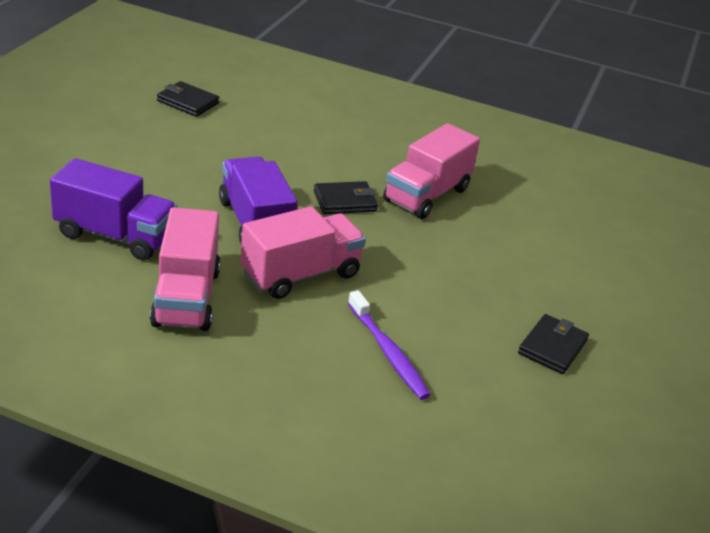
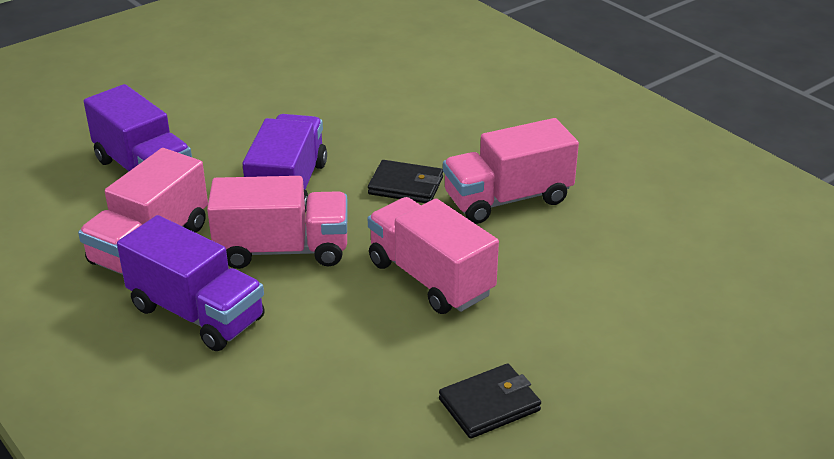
camera: 35 degrees right, 0 degrees up
(188, 102) = (340, 54): black wallet -> none
(283, 343) = (196, 313): none -> purple truck
(388, 352) = (293, 354): purple toothbrush -> none
(430, 268) = (430, 278): none -> pink truck

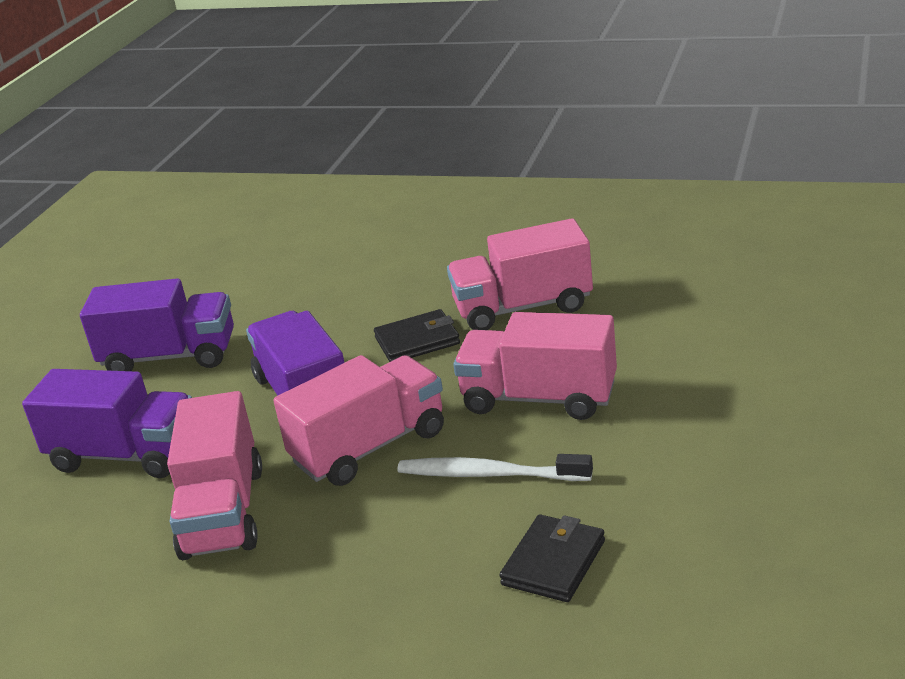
camera: 30 degrees left, 5 degrees down
(196, 313) = (356, 542): purple truck -> purple truck (170, 357)
(329, 316) = (489, 474): none -> white toothbrush
(489, 405) = (719, 462): black wallet -> black wallet (553, 563)
(507, 199) = (523, 307): pink truck -> pink truck turned 45 degrees clockwise

